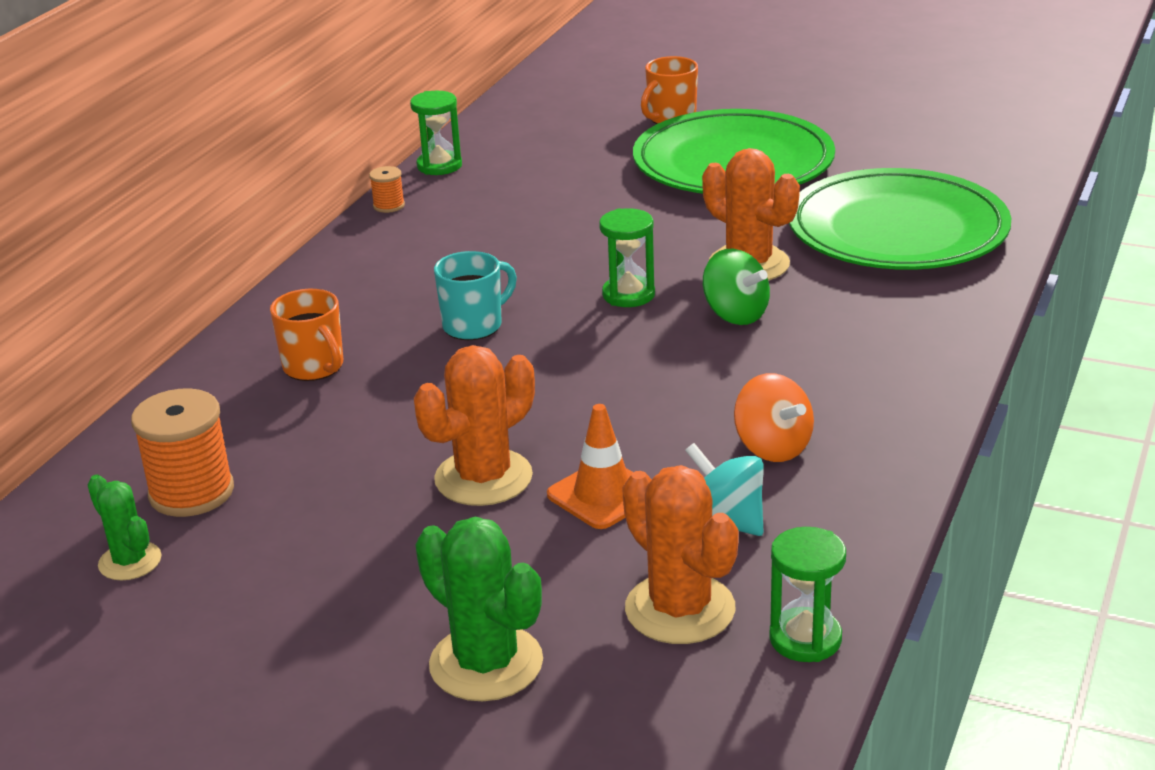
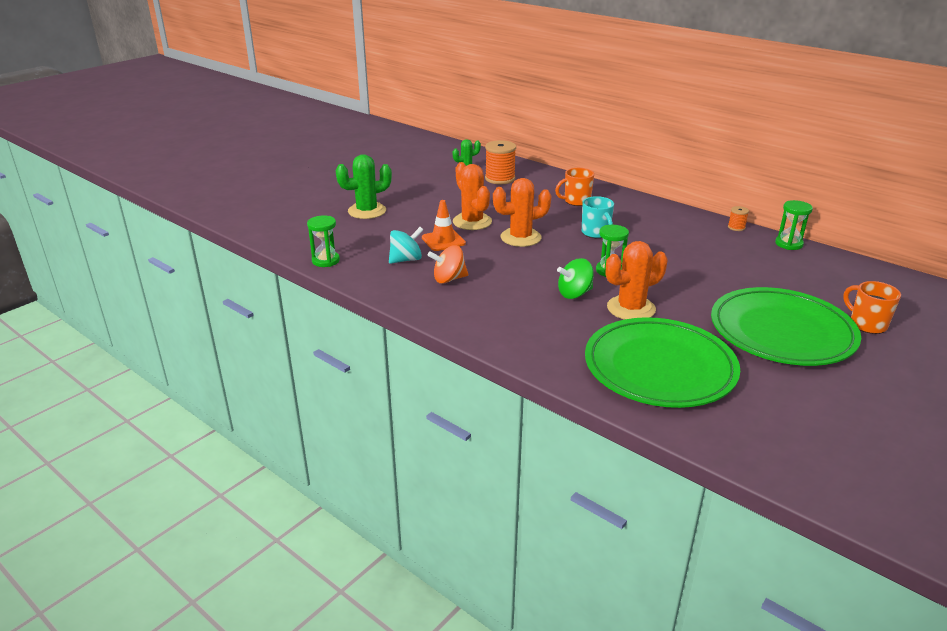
camera: 105 degrees right, 0 degrees up
(680, 609) = (363, 243): orange cactus -> orange cactus (520, 238)

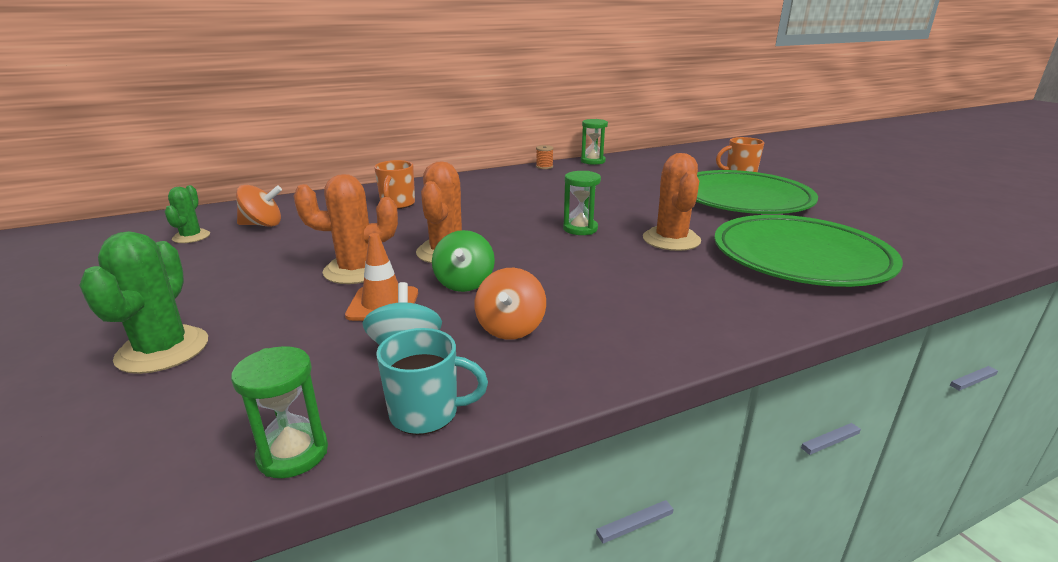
camera: 65 degrees left, 5 degrees down
(500, 179) = (262, 225): orange spool -> orange spinning top
(574, 294) = (619, 257): green spinning top -> green spinning top (464, 283)
(596, 233) = (486, 214): turquoise mug -> turquoise mug (426, 413)

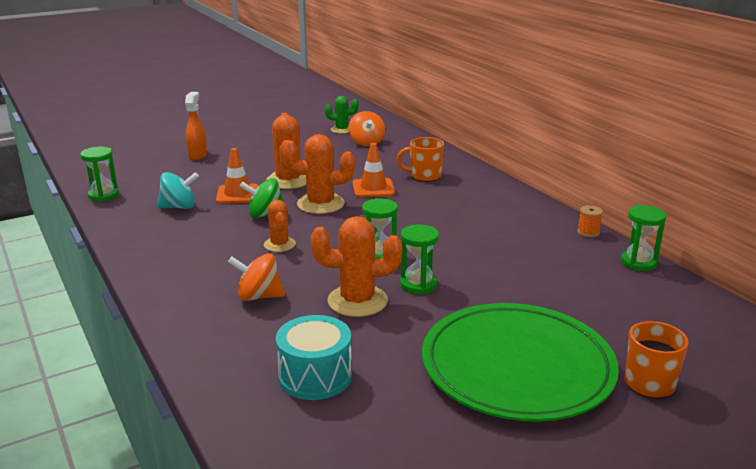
camera: 85 degrees right, 0 degrees up
(163, 350) = (198, 155): green cactus -> orange spray bottle
(415, 226) = (373, 188): none -> orange traffic cone
(426, 413) = (119, 218): turquoise mug -> none
(510, 328) = (198, 233): orange spinning top -> orange spinning top (259, 296)
(553, 273) = (279, 244): none -> orange cactus
(636, 218) = (418, 284): none -> green hourglass
(800, 257) = (315, 376): green plate -> turquoise drum

